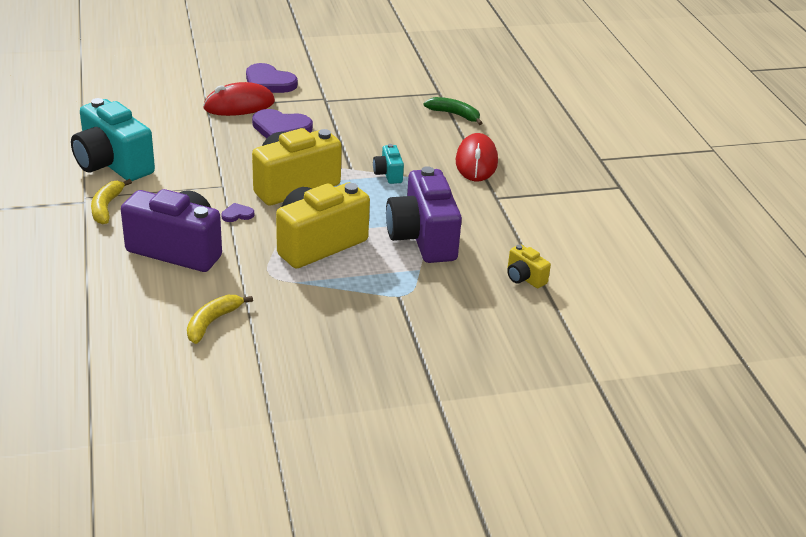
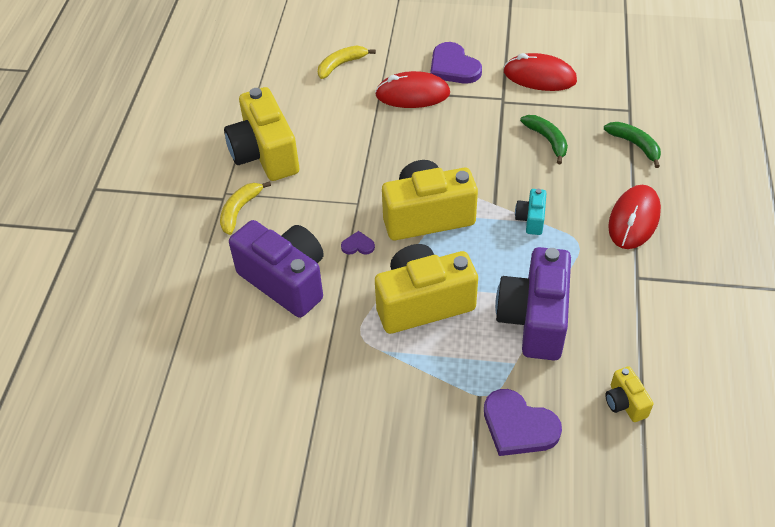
camera: 25 degrees right, 15 degrees up
(112, 164) = (265, 154): turquoise camera -> yellow camera
(212, 322) = (283, 386): yellow banana -> yellow banana (341, 65)
(281, 128) = (443, 134): purple heart -> purple heart (518, 426)
(351, 80) = (539, 77): none -> red mouse
(377, 121) = (547, 140): none -> green banana

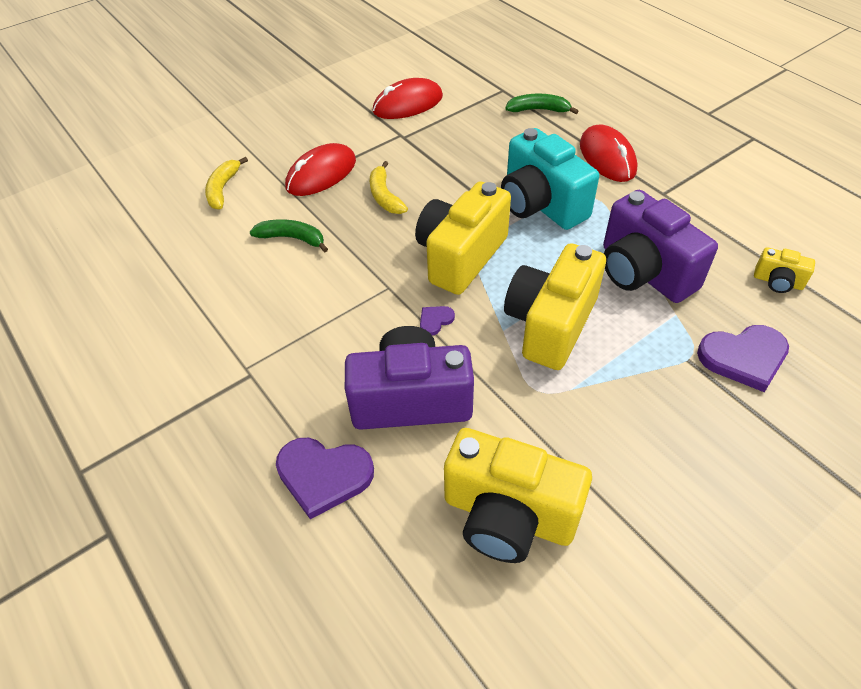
camera: 45 degrees left, 0 degrees up
(240, 210) = (282, 372): yellow banana -> yellow banana (385, 196)
(265, 154) = (243, 307): yellow camera -> yellow camera (508, 515)
(453, 67) = (329, 135): purple heart -> purple heart (323, 475)
(531, 219) = (540, 204): turquoise camera -> turquoise camera, size x2.18
(547, 140) = (474, 143): green banana -> green banana (292, 238)

